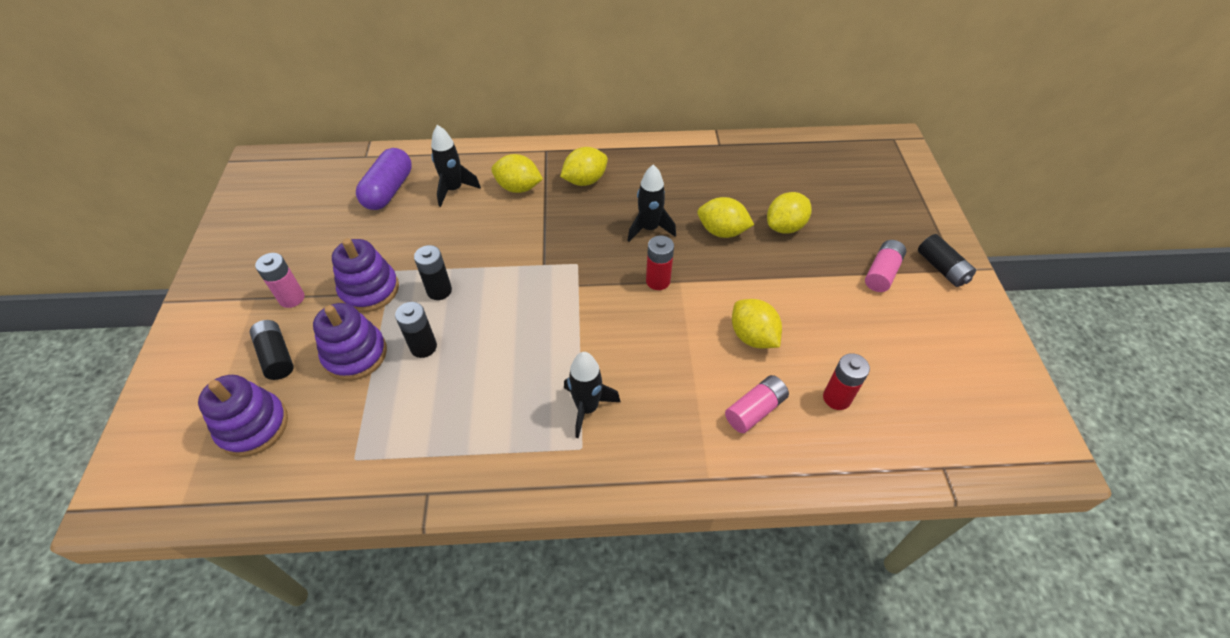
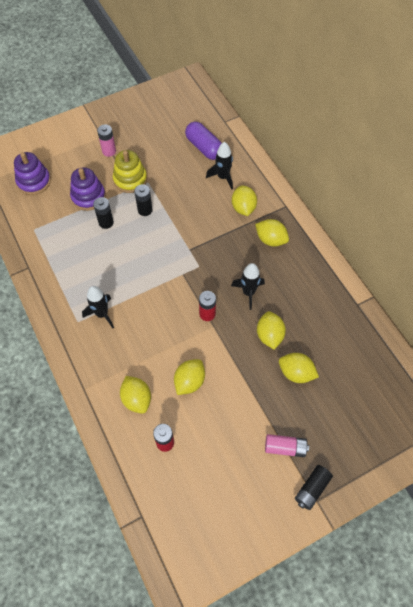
camera: 65 degrees right, 10 degrees up
(276, 356) = (73, 166): black battery -> none
(369, 290) = (130, 179): purple stacking toy -> yellow stacking toy
(389, 190) = (204, 147): purple capsule -> purple capsule turned 60 degrees clockwise
(755, 410) = (137, 399): pink battery -> yellow lemon

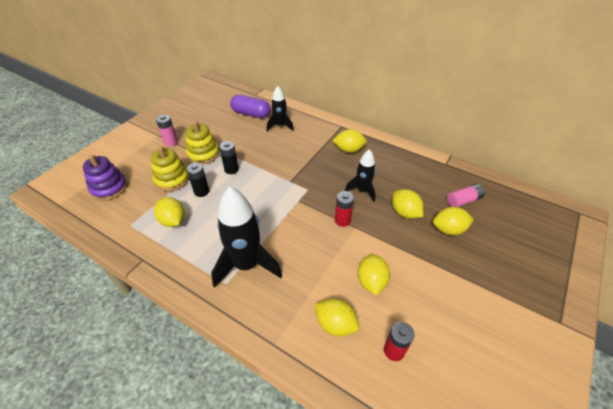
camera: 30 degrees left, 15 degrees down
(88, 197) = (172, 179): purple stacking toy -> yellow stacking toy
(102, 314) = (247, 265): black rocket -> black rocket, size x1.77
(243, 208) = (311, 138): yellow lemon -> yellow lemon (173, 221)
(285, 447) = (495, 292): pink battery -> pink battery (463, 200)
(312, 489) = (547, 314): black battery -> none

